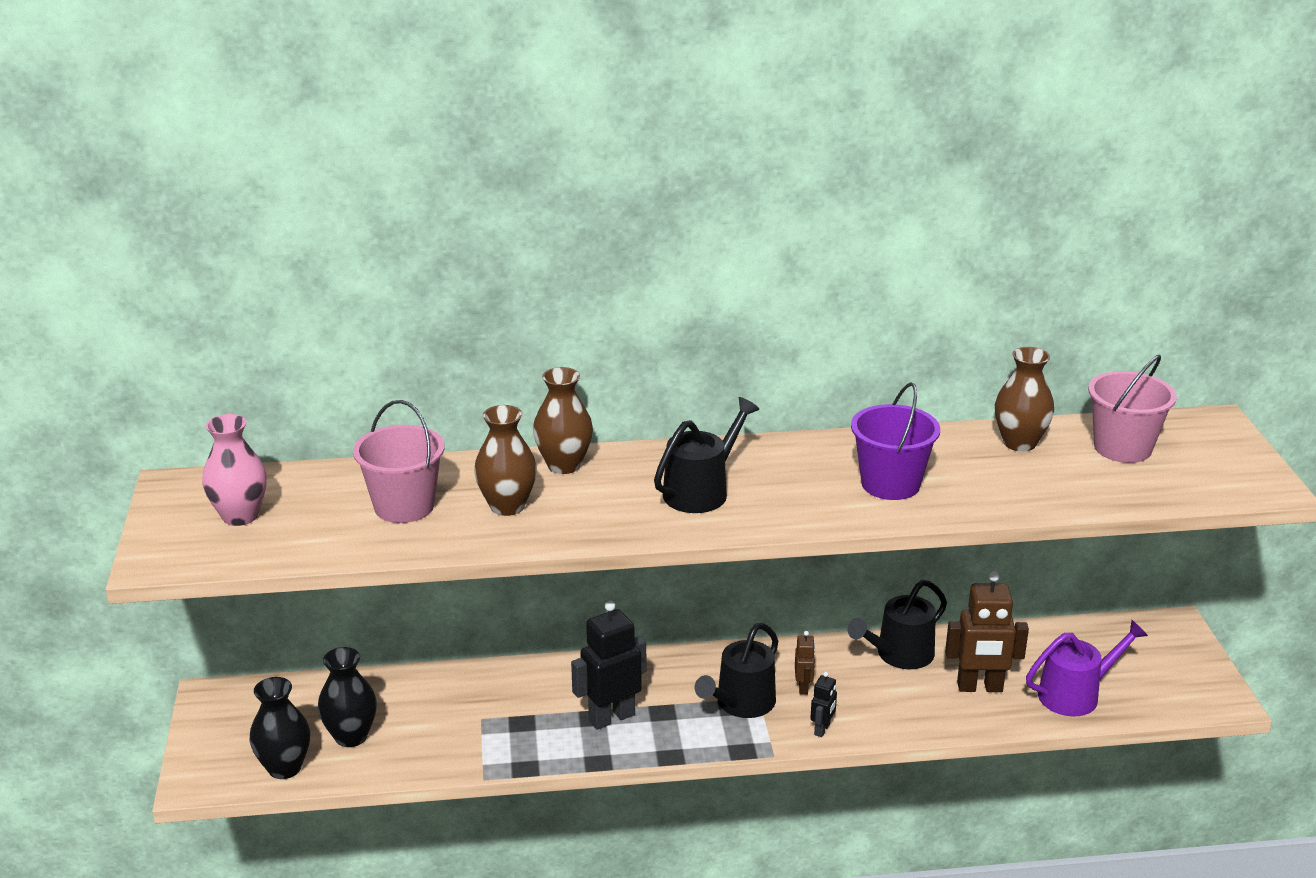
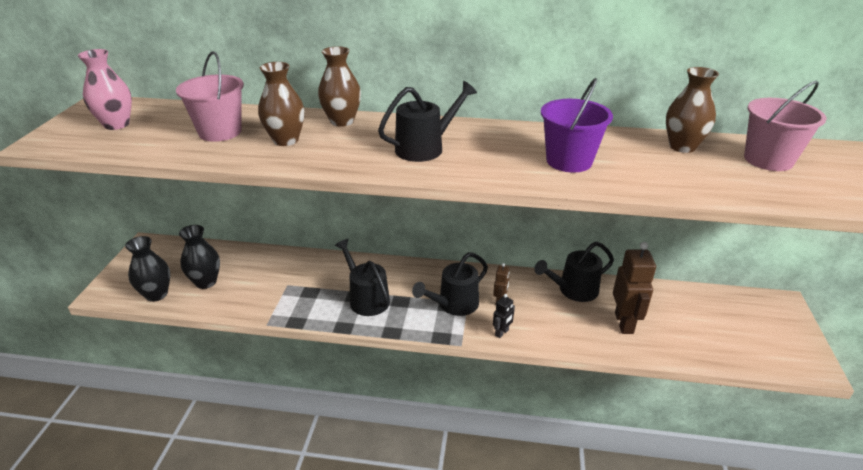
camera: 15 degrees right, 5 degrees up
(611, 717) = (366, 298): black robot -> black watering can
(980, 687) = (624, 323): brown robot -> brown robot turned 105 degrees counterclockwise
(1075, 695) = (695, 341): purple watering can -> none

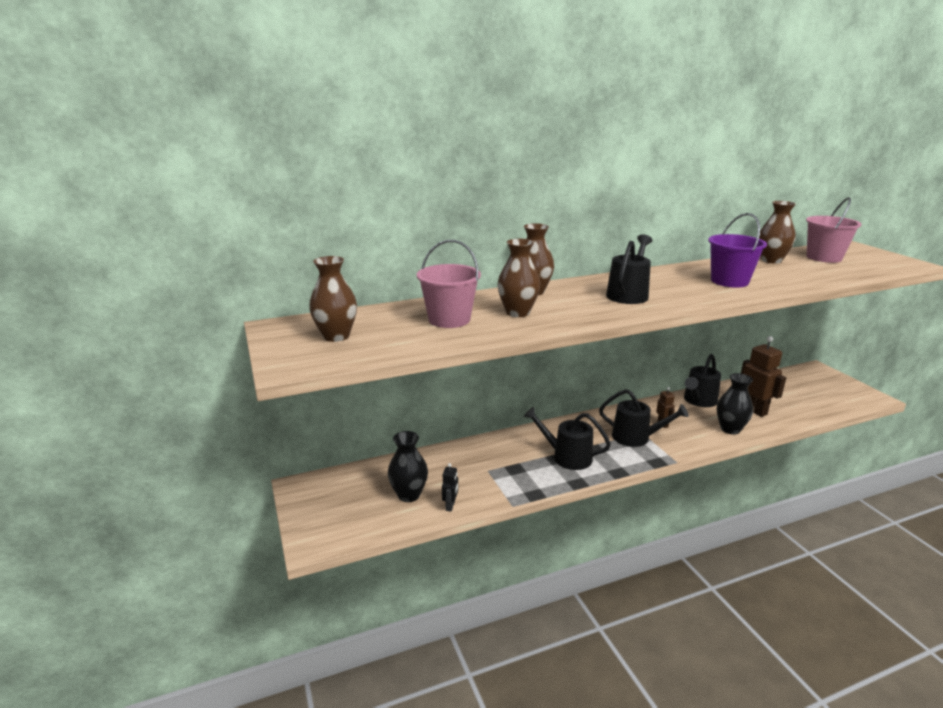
camera: 30 degrees left, 10 degrees down
(116, 124) = (336, 336): pink vase -> brown vase
(156, 294) = (373, 522): black vase -> black vase (730, 429)
(454, 304) = (636, 437): black watering can -> black watering can turned 90 degrees counterclockwise
(502, 333) = (691, 444): black robot -> black robot (450, 506)

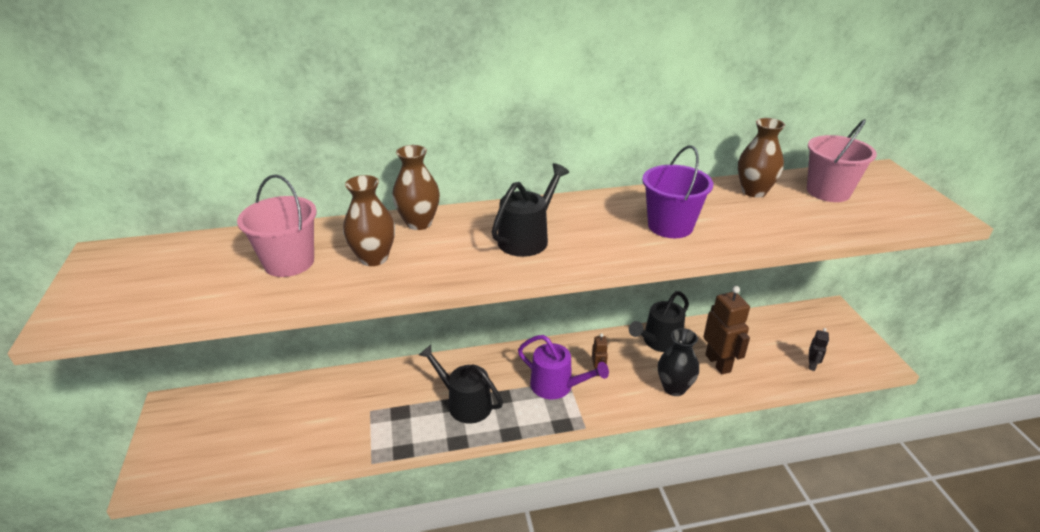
camera: 10 degrees right, 10 degrees up
(336, 336) = (149, 278): brown vase -> none
(409, 495) = (272, 432): black vase -> none
(450, 506) = (306, 453): black robot -> black robot (812, 365)
(636, 437) = (556, 386): black watering can -> purple watering can

